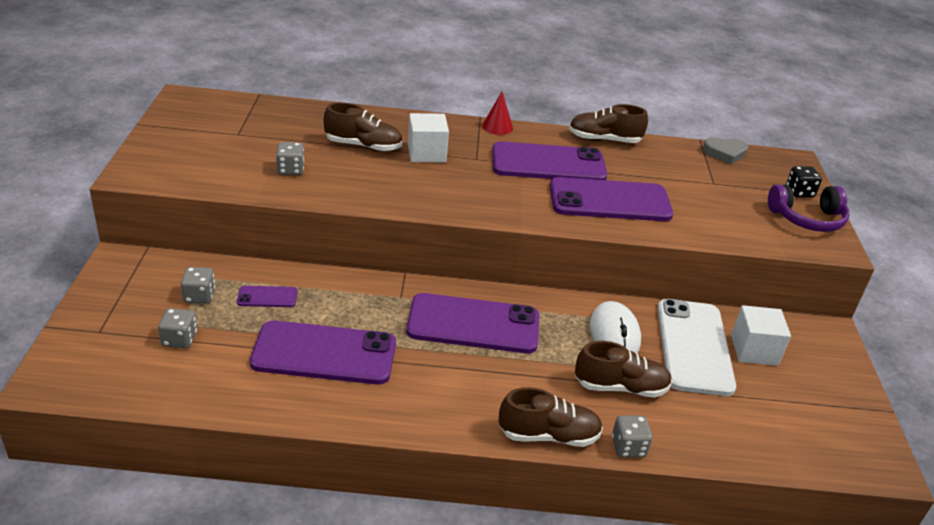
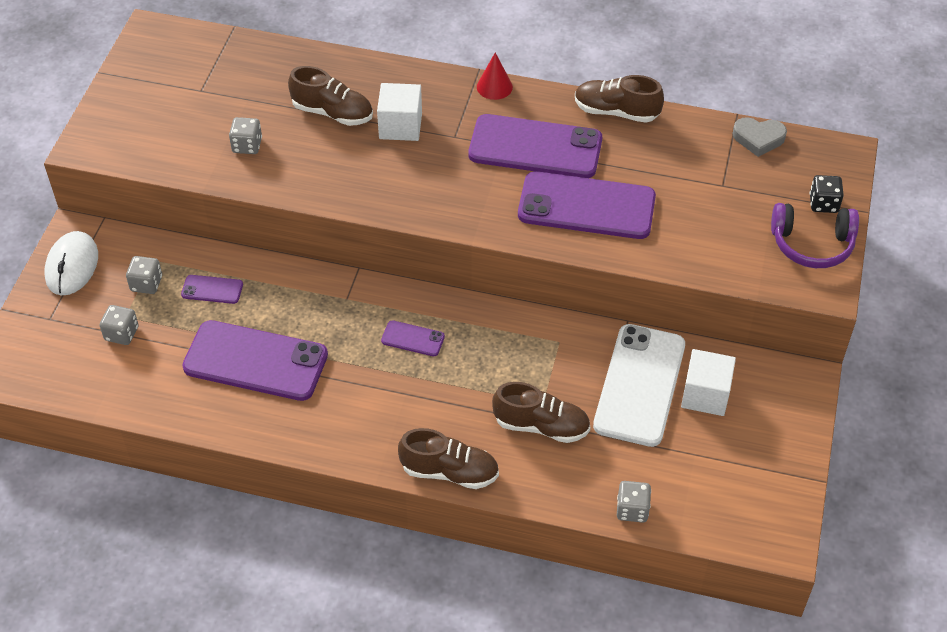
camera: 15 degrees right, 15 degrees up
(473, 324) = (413, 339): purple phone -> purple phone, size x0.45
(614, 334) = (558, 362): white mouse -> white mouse (72, 266)
(628, 447) = (524, 492): grey dice -> grey dice (632, 510)

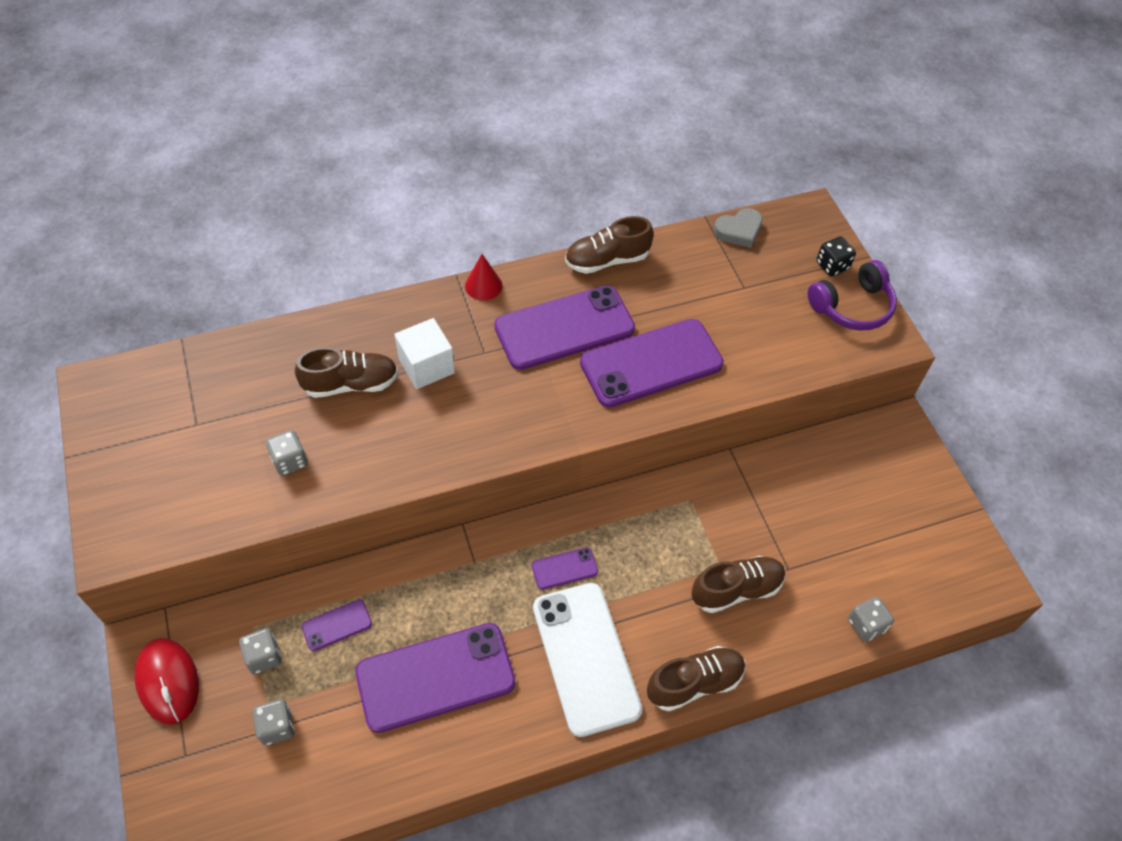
camera: 35 degrees left, 5 degrees up
(72, 266) = (168, 682): white mouse -> red mouse
(640, 385) = (784, 503): white phone -> white phone (586, 658)
(705, 395) = (840, 483): white cube -> none

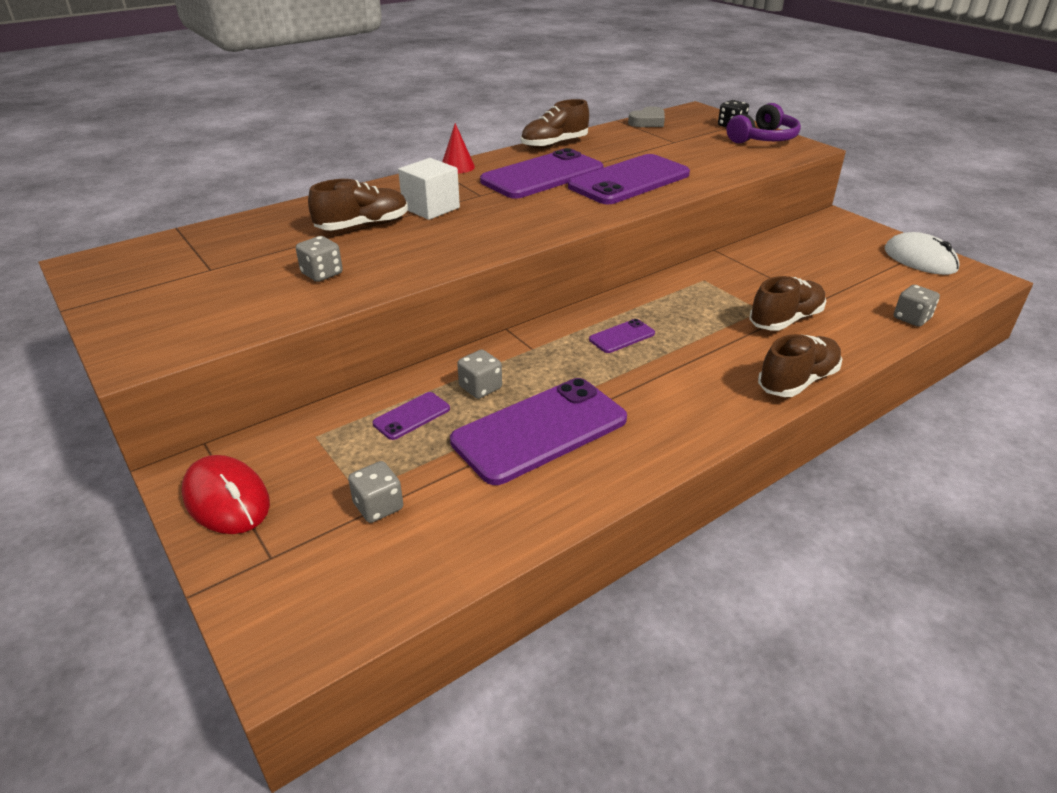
camera: 15 degrees left, 20 degrees down
(264, 657) = (338, 455): grey dice -> grey dice (480, 388)
(586, 658) = (683, 386): white phone -> none
(944, 529) = (920, 259): none -> white mouse

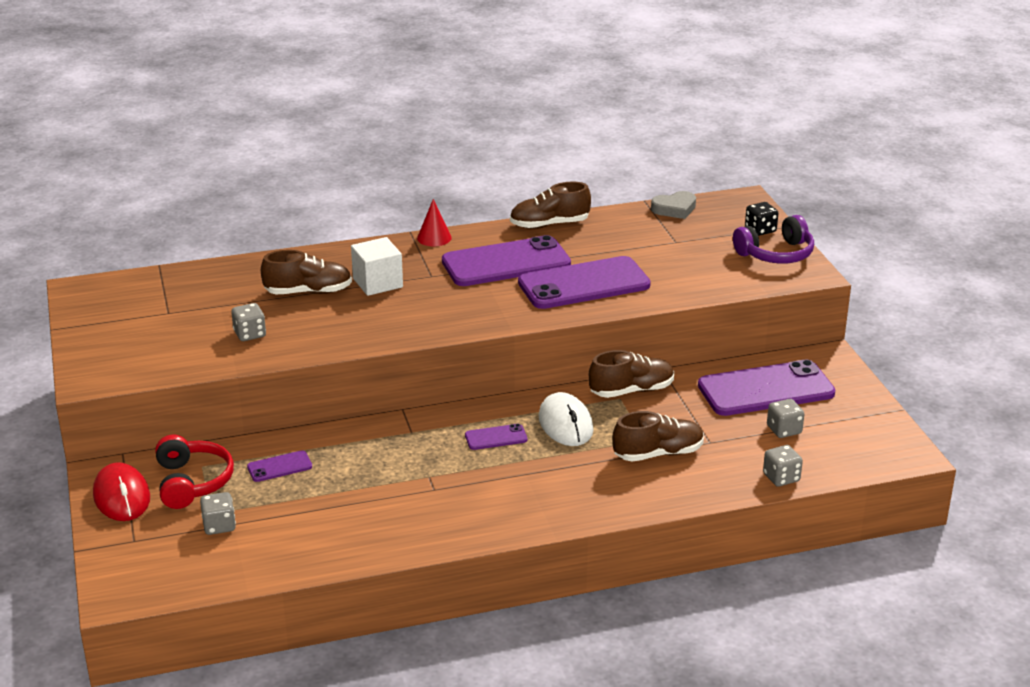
camera: 20 degrees right, 5 degrees down
(313, 458) = (192, 482): none -> red headphones
(480, 388) = (346, 456): grey dice -> grey dice (784, 430)
(540, 430) = (368, 500): purple phone -> purple phone (766, 390)
(797, 381) = (612, 509): brown shoe -> brown shoe (631, 391)
(920, 259) = (863, 421): white mouse -> white mouse (565, 424)

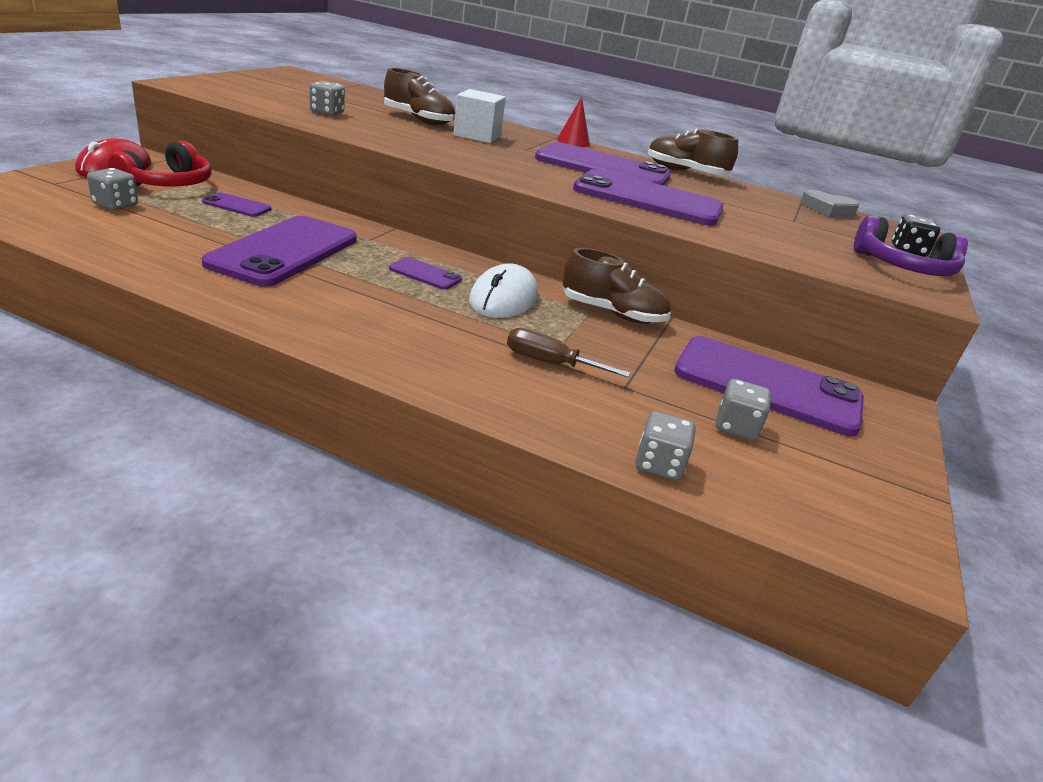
camera: 35 degrees right, 0 degrees up
(394, 481) = (284, 251): none -> purple phone
(658, 453) = (550, 363): brown shoe -> brown screwdriver

